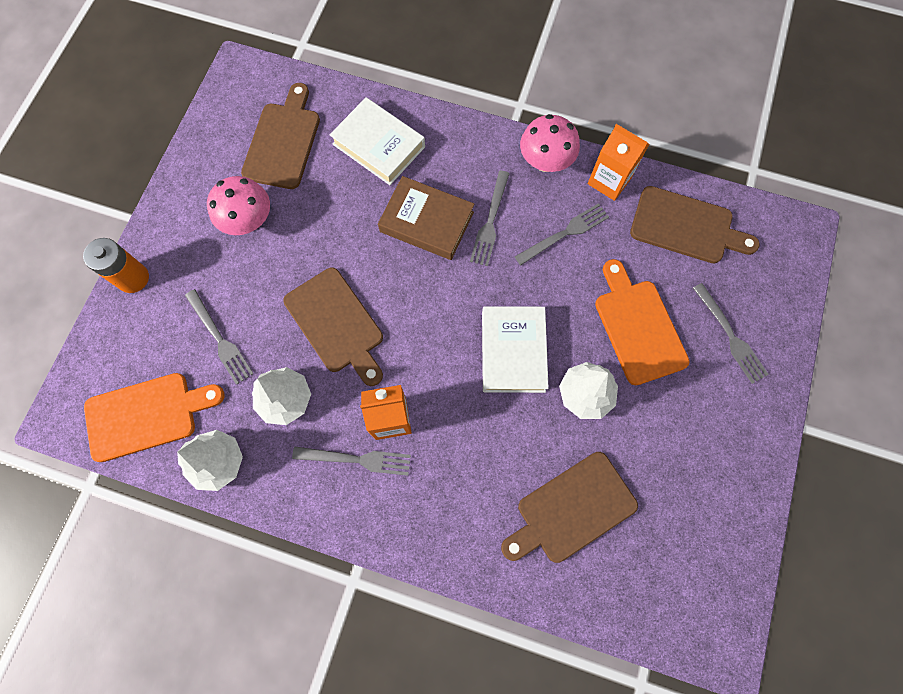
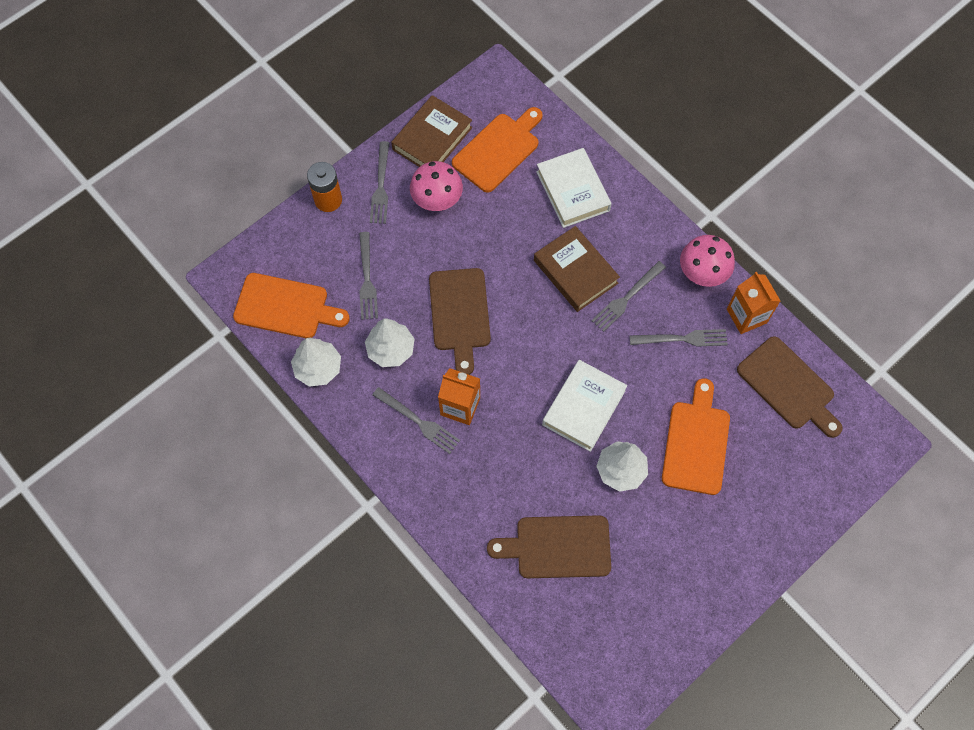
camera: 30 degrees right, 5 degrees down
(210, 163) = (432, 138): none -> brown book
(283, 141) = (498, 150): brown cutting board -> orange cutting board
(731, 336) = (768, 491): grey fork -> grey fork (381, 187)

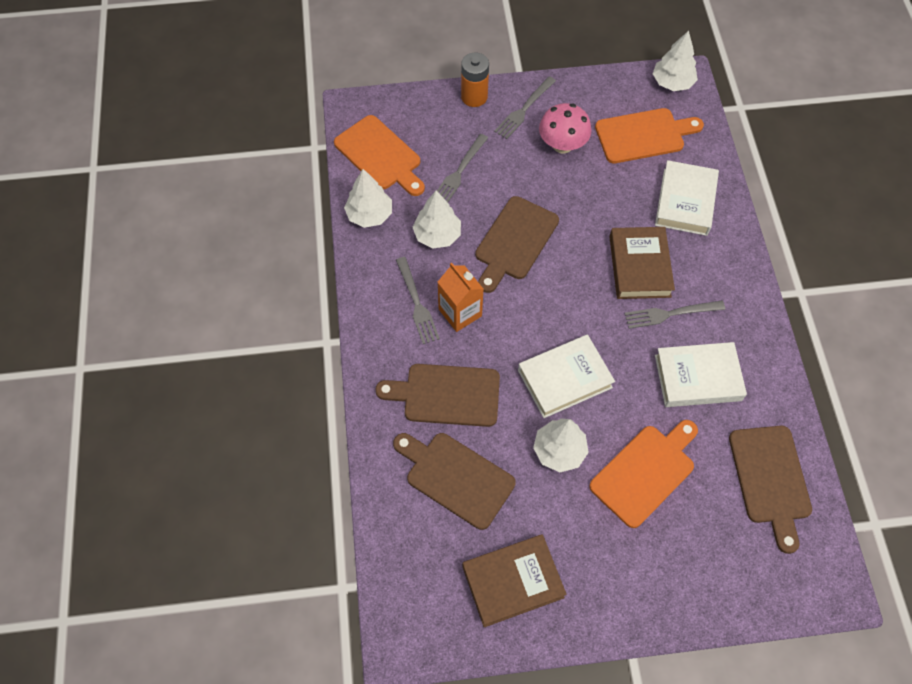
camera: 35 degrees right, 5 degrees down
(432, 138) = (594, 97): brown book -> brown book (513, 582)
(488, 85) = (672, 82): none -> white tree
(500, 484) = (446, 395): none -> brown cutting board
(683, 339) = (697, 377): grey fork -> white book
(702, 273) = (756, 334): pink mushroom -> none
(746, 316) = (773, 394): orange carton -> none

